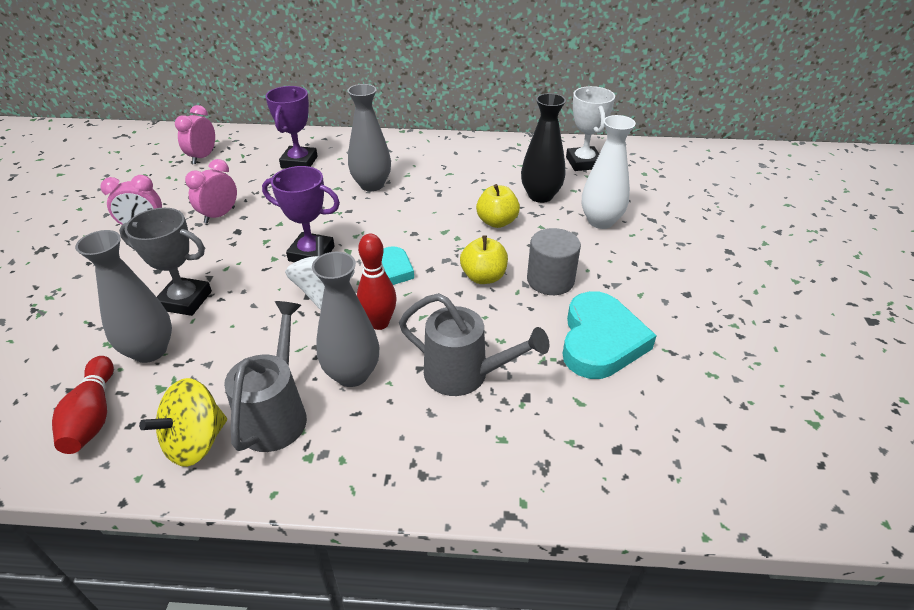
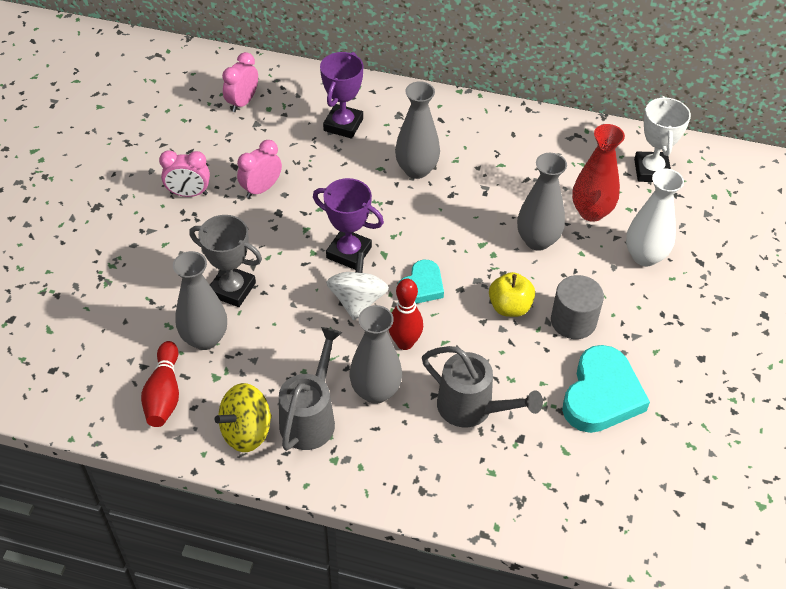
camera: 10 degrees right, 10 degrees up
(497, 222) = (537, 240): yellow apple -> grey vase
(540, 196) = (591, 212): black vase -> red vase

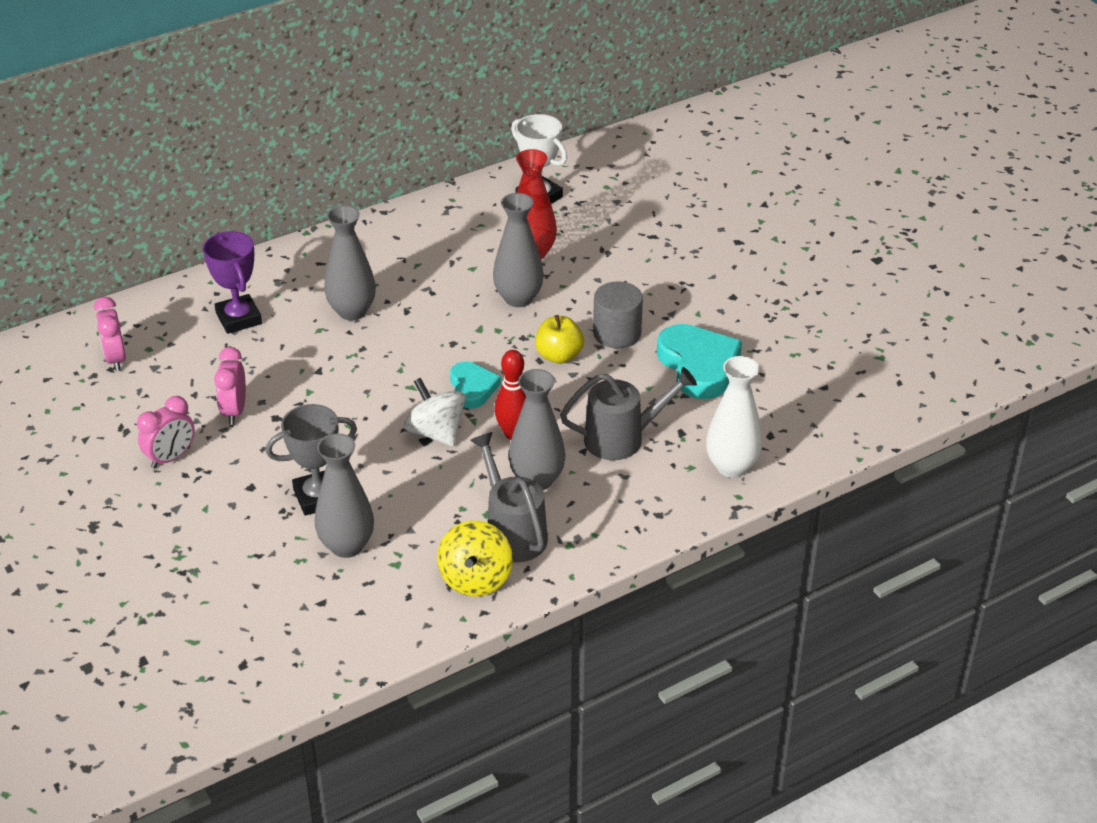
camera: 45 degrees left, 10 degrees down
(164, 394) = (370, 606): red bowling pin -> none
(349, 252) = (380, 405): purple trophy -> none
(645, 256) = (610, 257): white vase -> white vase (732, 466)

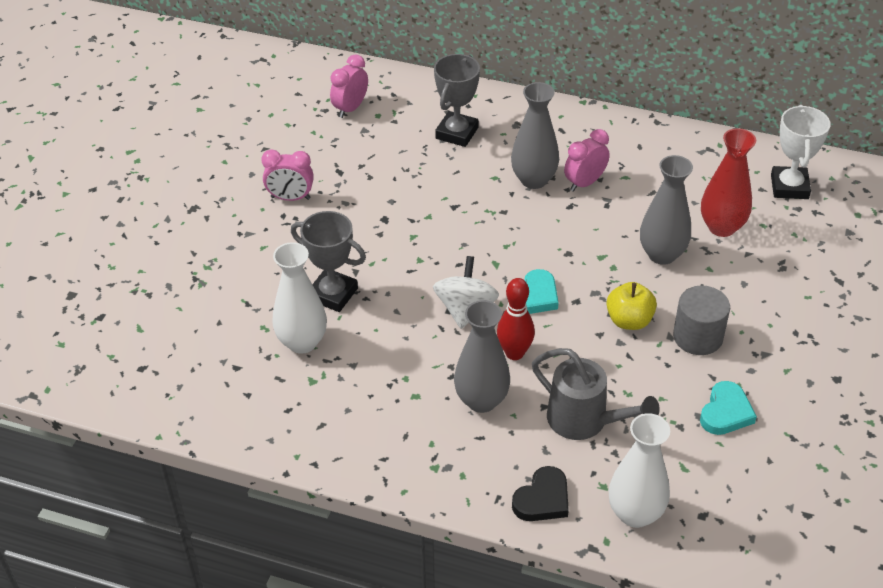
camera: 50 degrees right, 5 degrees up
(234, 411) = (367, 195): pink clock -> pink clock (584, 183)
(238, 318) = (456, 133): purple trophy -> grey trophy
(347, 546) = (302, 342): grey vase -> white vase
(475, 579) = (343, 436): yellow spinning top -> none
(512, 532) = (411, 423): grey watering can -> none
(666, 505) = (542, 499): none -> black heart
(698, 366) = (726, 412): turquoise heart -> turquoise heart, size x0.60

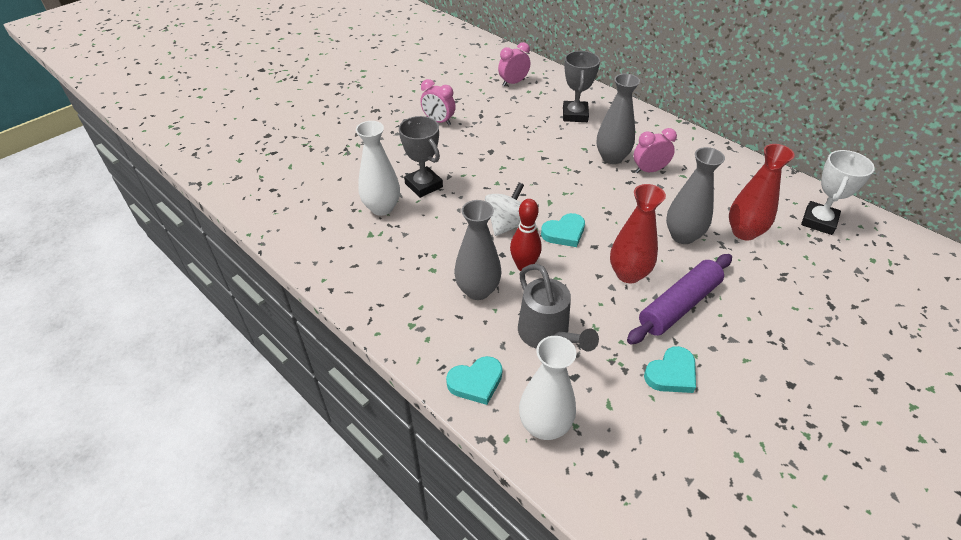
camera: 25 degrees right, 0 degrees up
(456, 133) = (575, 115): grey trophy -> grey trophy turned 45 degrees counterclockwise
(542, 499) = (476, 382): black heart -> turquoise heart
(629, 320) = (628, 274): yellow apple -> red vase
(698, 337) = (679, 305): grey cylinder -> purple rolling pin

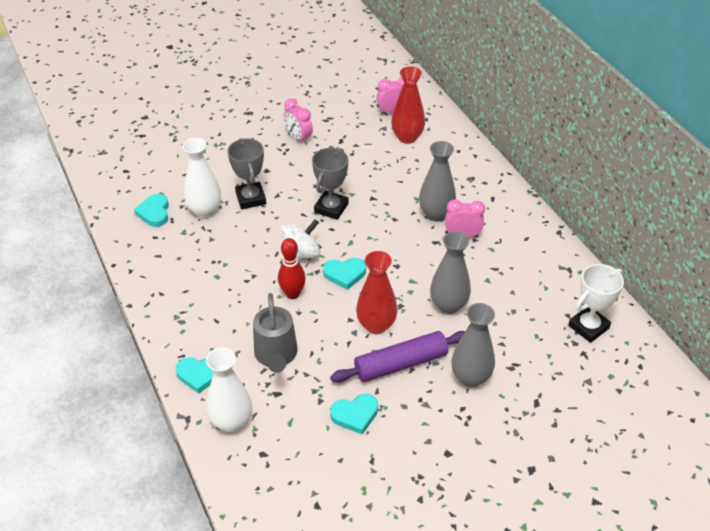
camera: 20 degrees right, 0 degrees up
(327, 223) = (154, 212): none -> turquoise heart
(478, 290) = (243, 303): grey vase -> grey vase (470, 377)
(575, 115) = (430, 161): grey trophy -> grey trophy (331, 208)
(744, 232) = (508, 317): red vase -> red vase (407, 137)

